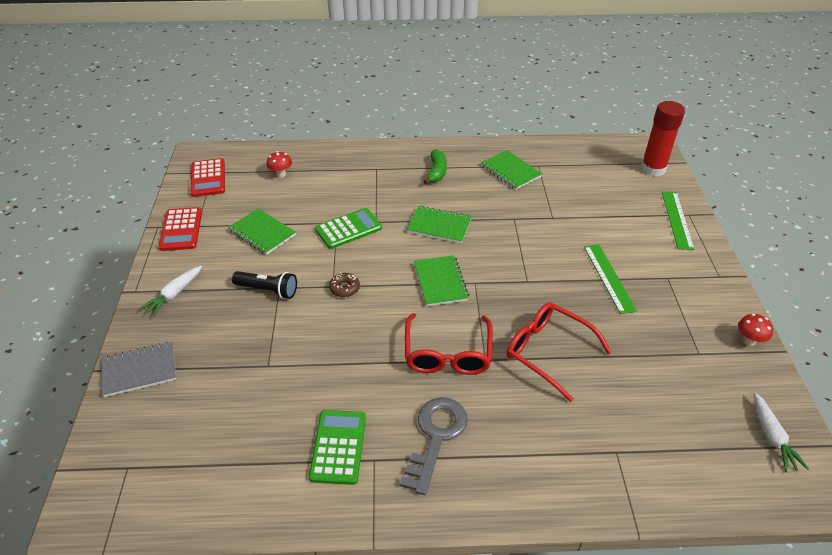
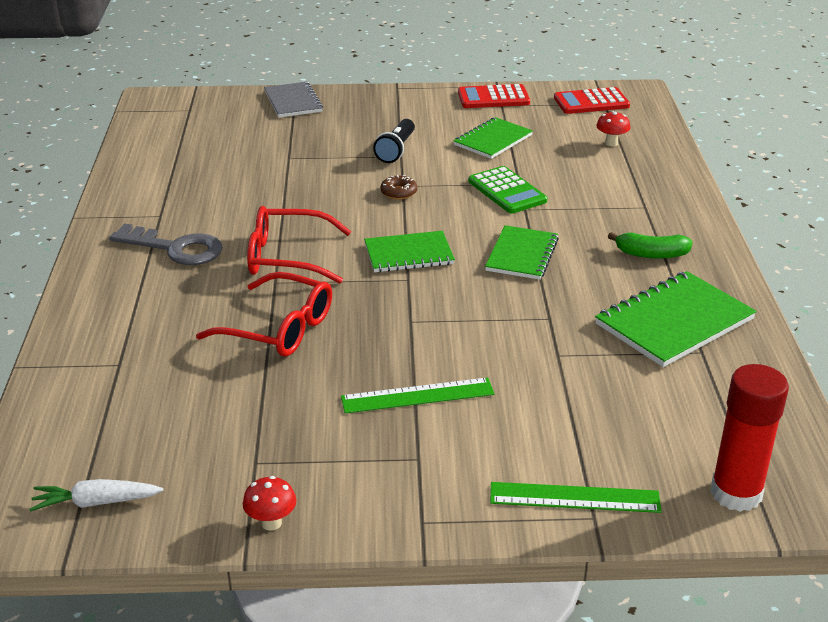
camera: 90 degrees right, 10 degrees down
(174, 294) = (391, 105): white carrot -> none
(338, 447) = (180, 197): green calculator -> none
(510, 171) = (674, 322): green notebook -> green notebook, size x1.52
(548, 352) = (278, 328): red glasses -> red glasses turned 75 degrees clockwise

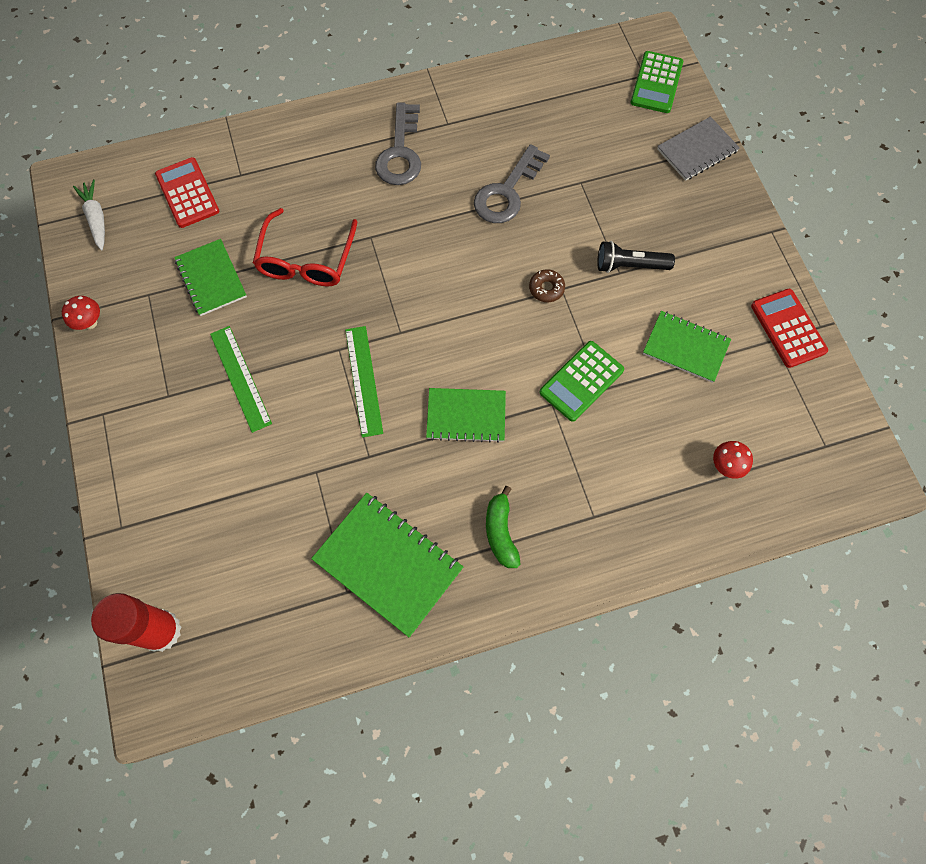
camera: 75 degrees right, 35 degrees up
(204, 106) = (656, 83): none -> green calculator
(273, 195) = (507, 192): none -> grey key
(288, 257) = (409, 234): red glasses -> none
(409, 254) = (440, 323): green notebook -> green notebook (211, 278)
(574, 498) = (140, 511): green ruler -> green ruler (363, 380)
(591, 102) = (822, 431): red calculator -> red calculator (187, 193)

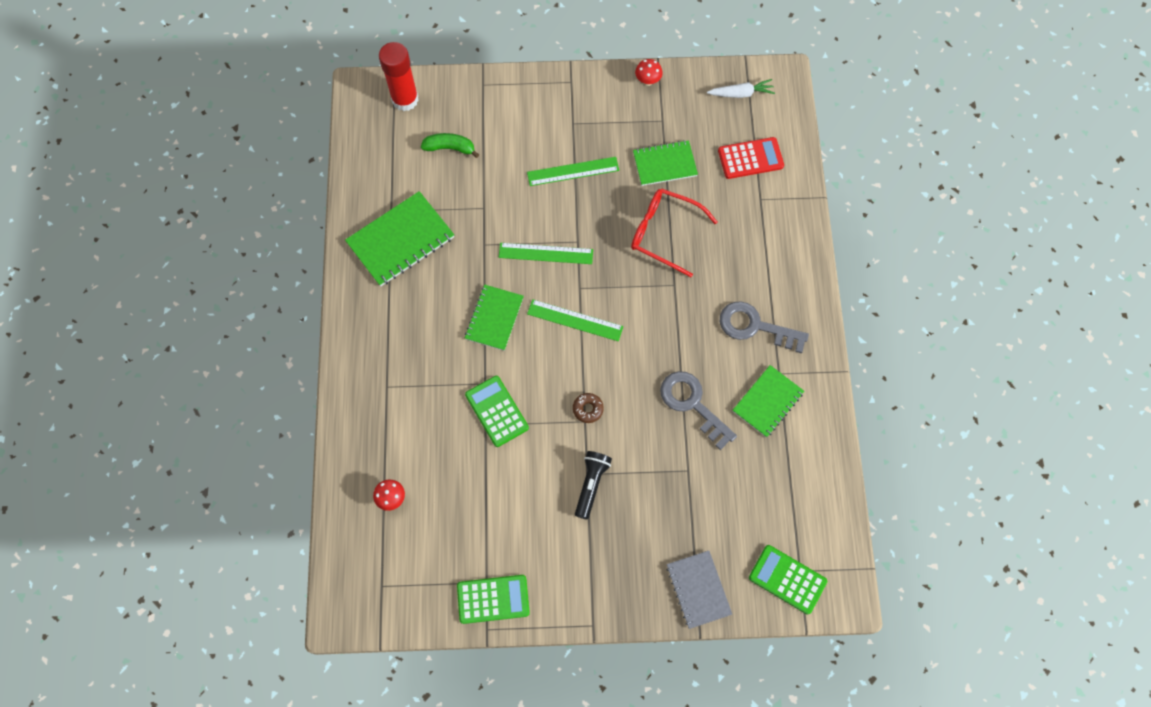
camera: 105 degrees right, 0 degrees up
(443, 327) = (575, 320): none -> green ruler
(501, 532) = (397, 319): green banana -> green banana (450, 148)
(685, 348) = (501, 504): green notebook -> green notebook (767, 402)
(788, 328) = (493, 599): red calculator -> green calculator

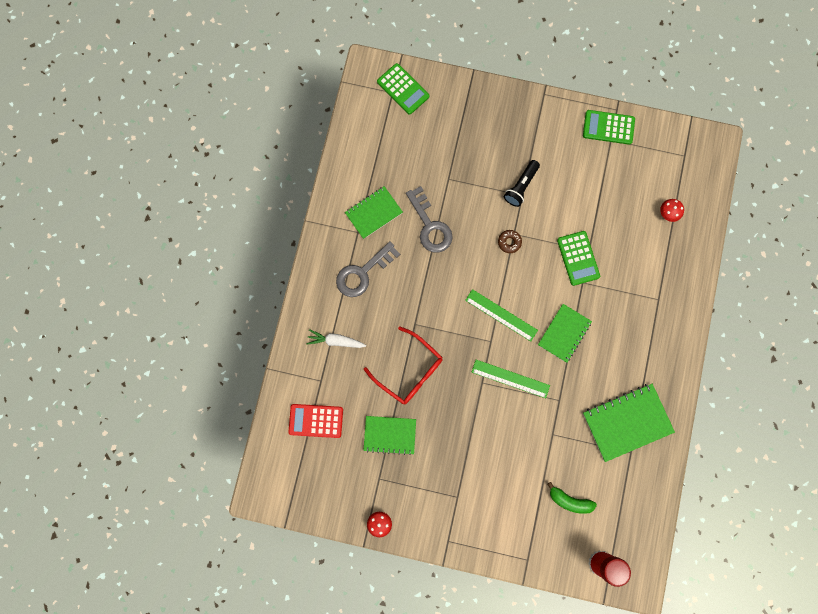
camera: 165 degrees left, 10 degrees up
(573, 171) = (469, 449): green ruler -> none
(698, 589) = (466, 98): grey notebook -> none
(741, 93) = (302, 487): white carrot -> white carrot (336, 341)
(755, 327) = (363, 273): grey key -> grey key turned 105 degrees clockwise

